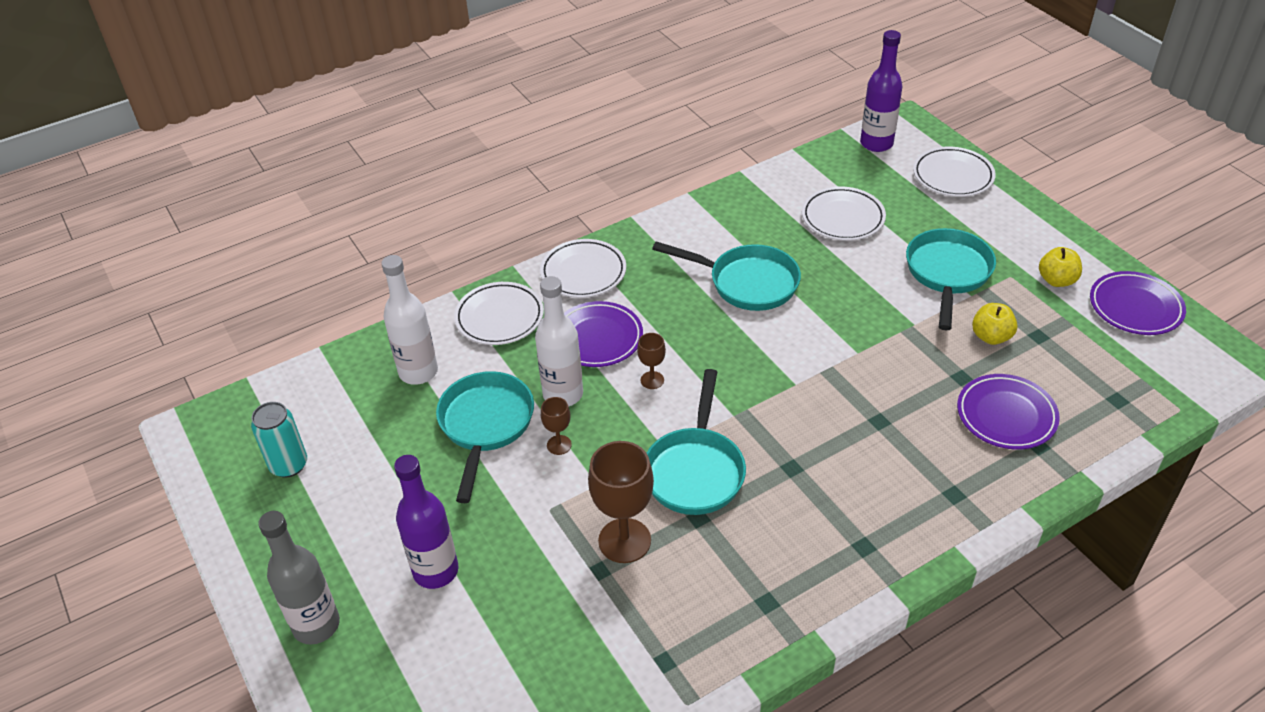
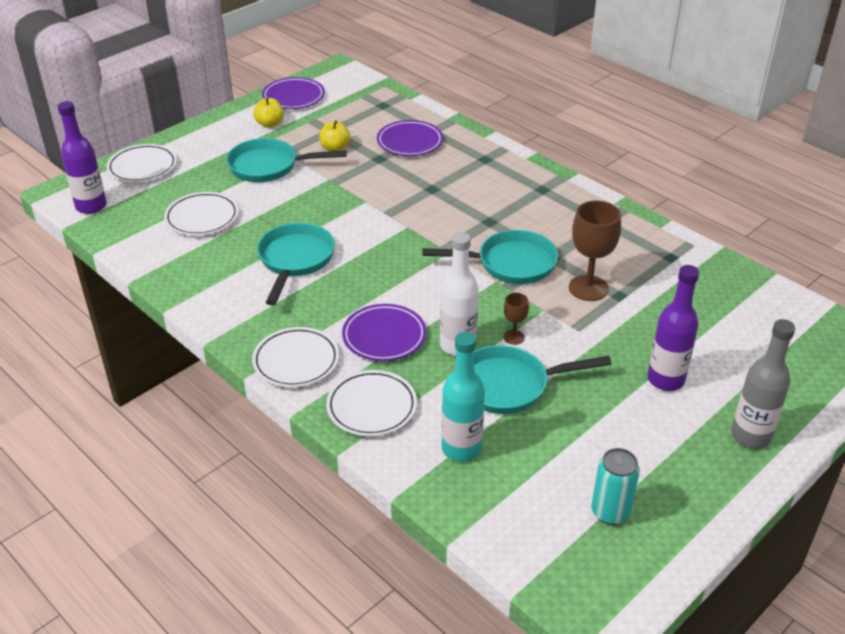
camera: 105 degrees left, 5 degrees down
(418, 372) = (461, 449): white bottle -> turquoise bottle
(652, 380) = (425, 297): brown goblet -> none

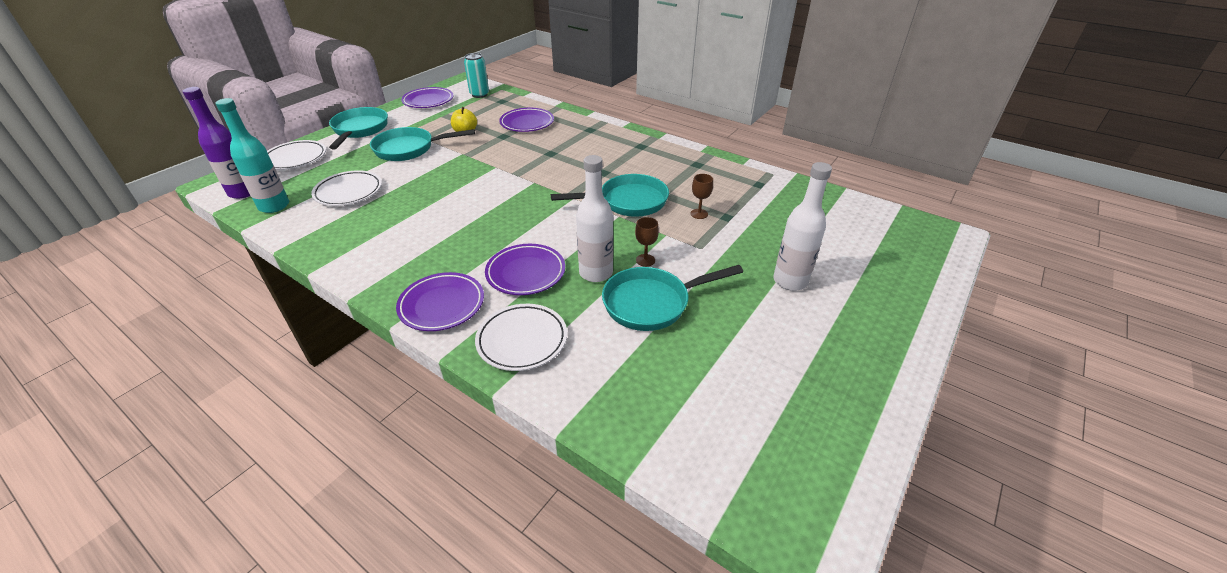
camera: 10 degrees left, 0 degrees up
(270, 124) = (409, 120): yellow apple -> none
(295, 261) = (435, 218): turquoise pan -> turquoise pan (359, 130)
(296, 361) = (442, 305): white plate -> purple plate
(461, 449) = (618, 370): turquoise bottle -> turquoise bottle (274, 206)
(588, 288) = (699, 214): brown goblet -> brown goblet, size x0.51
(610, 512) = (783, 416): turquoise can -> turquoise can (479, 94)
(665, 380) = (790, 281): purple bottle -> white bottle
(750, 436) = (883, 322): grey bottle -> none

